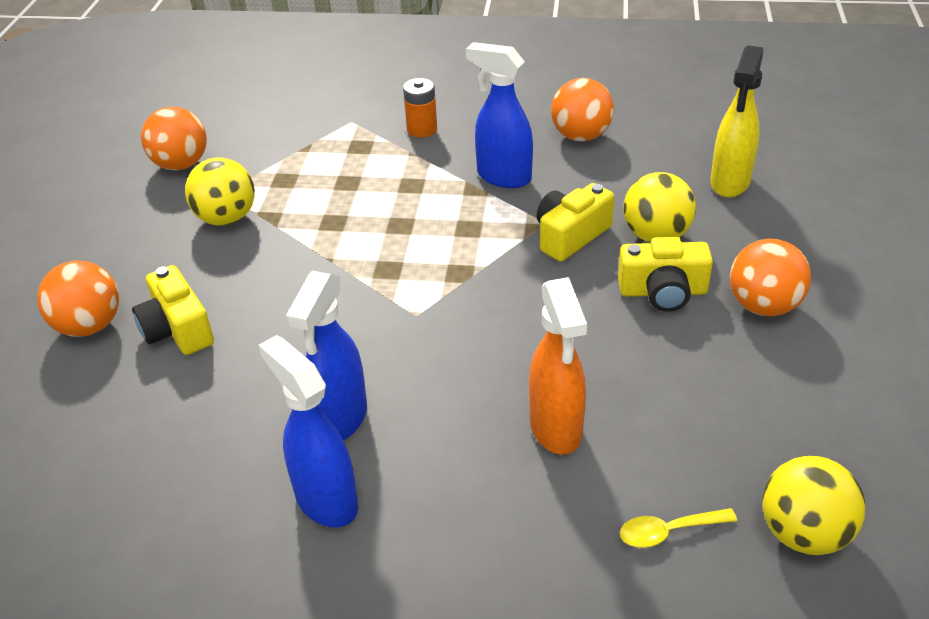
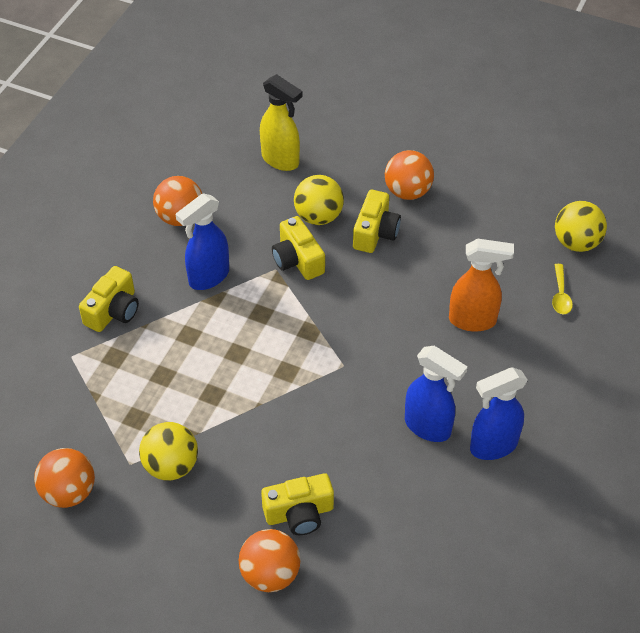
camera: 75 degrees left, 10 degrees up
(422, 129) = (113, 311): orange battery -> yellow camera

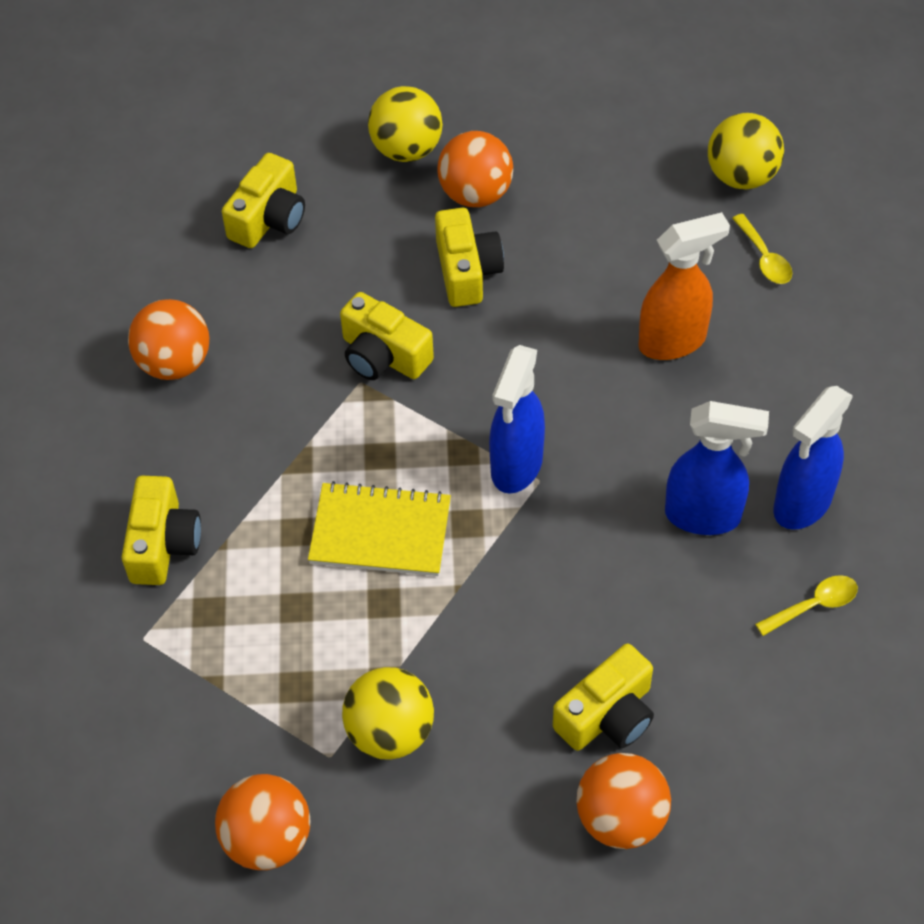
camera: 25 degrees left, 5 degrees up
(208, 277) = (271, 434): blue spray bottle -> blue spray bottle (516, 466)
(235, 355) = (380, 532): none -> yellow notebook
(281, 160) = (268, 218): yellow spray bottle -> yellow camera
(318, 216) = (374, 280): yellow ball -> yellow ball (406, 149)
(463, 507) = (813, 605): none -> yellow spoon

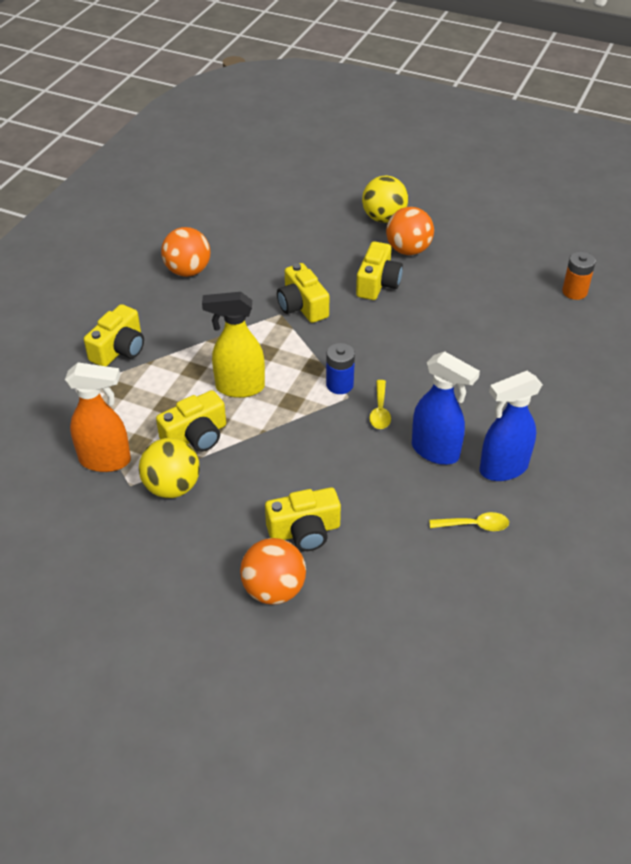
camera: 25 degrees right, 10 degrees down
(267, 839) = (65, 511): orange ball -> none
(268, 218) = (285, 224): yellow camera -> yellow camera (196, 436)
(380, 532) = (239, 387): yellow notebook -> yellow spray bottle
(516, 466) = (339, 385): blue spray bottle -> blue battery
(673, 341) = (477, 357): orange spray bottle -> orange spray bottle (106, 460)
(741, 176) = (574, 292): yellow ball -> orange battery
(764, 258) = (562, 336): yellow spoon -> yellow spoon (380, 411)

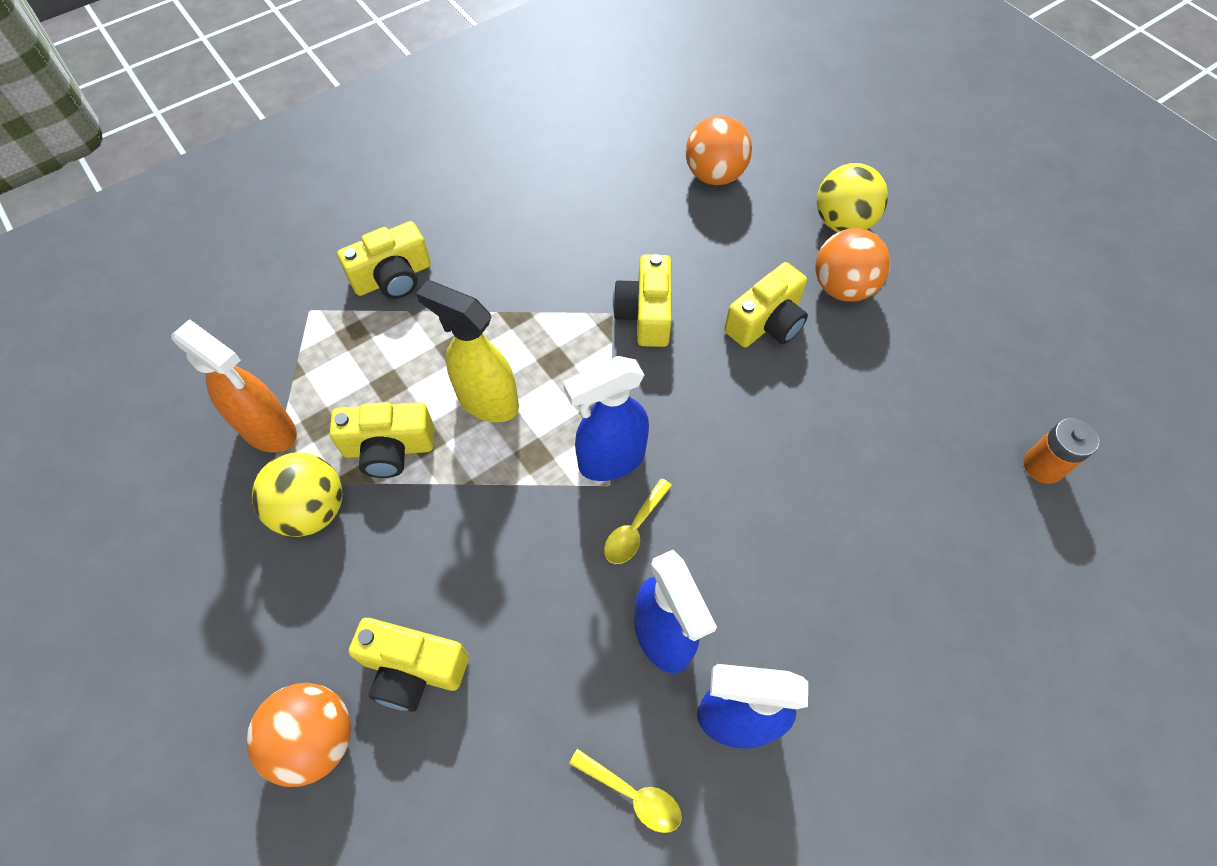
camera: 30 degrees right, 15 degrees up
(188, 271) = (545, 199): orange ball -> orange ball (714, 175)
(339, 385) = (610, 460): blue battery -> blue spray bottle

